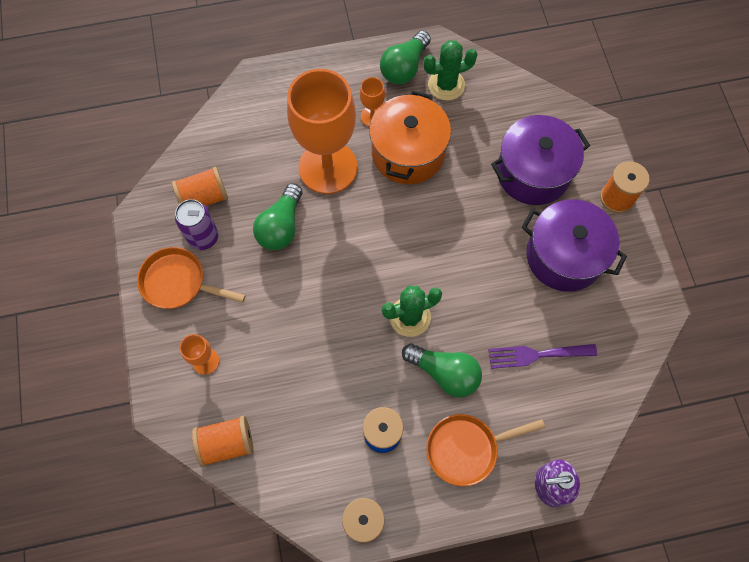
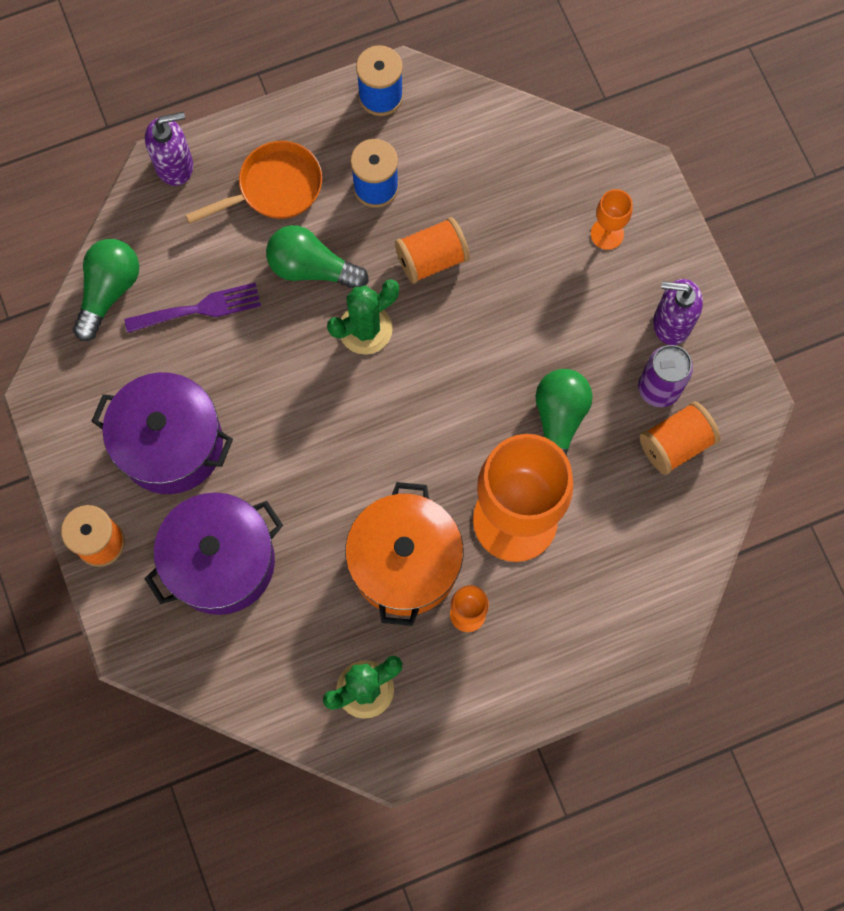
camera: 170 degrees right, 5 degrees up
(178, 283) = (671, 323): orange pan -> purple soap dispenser
(226, 443) = (555, 149): orange spool -> orange spool (431, 259)
(404, 67) = (434, 710): green light bulb -> green light bulb (109, 291)

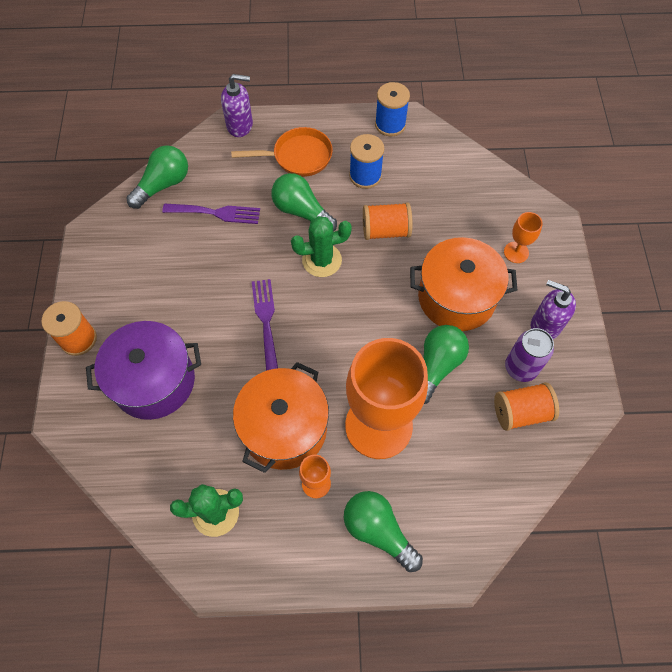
camera: 20 degrees right, 10 degrees down
(171, 444) = (157, 291): purple pot -> none
(327, 435) = (266, 321): none -> purple fork
(552, 322) = (456, 297): none -> orange pot
(558, 642) = (378, 531): none -> green light bulb

